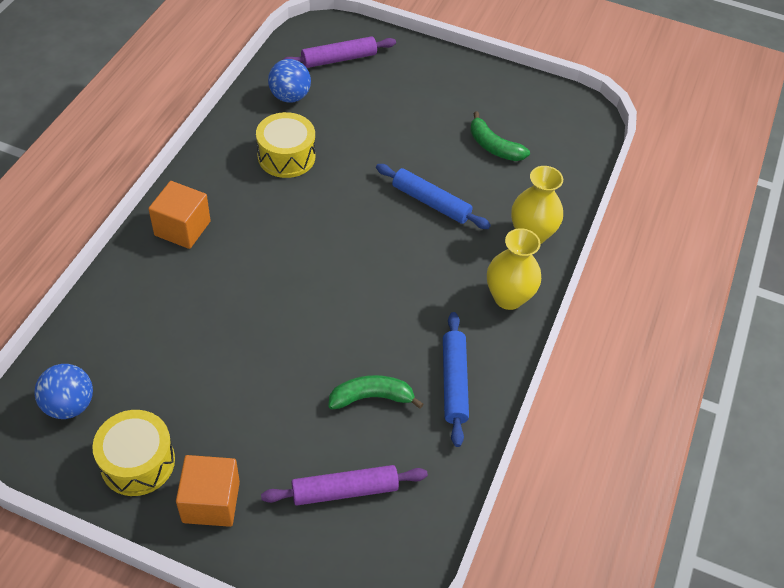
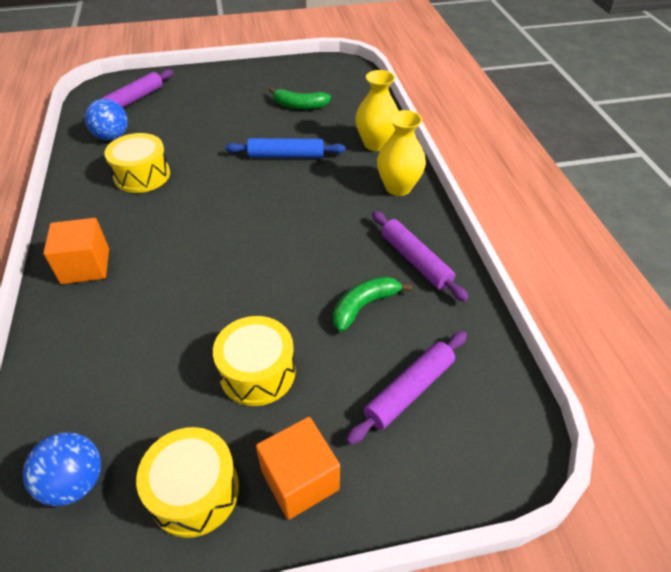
camera: 30 degrees left, 5 degrees down
(244, 401) = (257, 372): none -> yellow drum
(454, 382) = (415, 261): blue rolling pin -> purple rolling pin

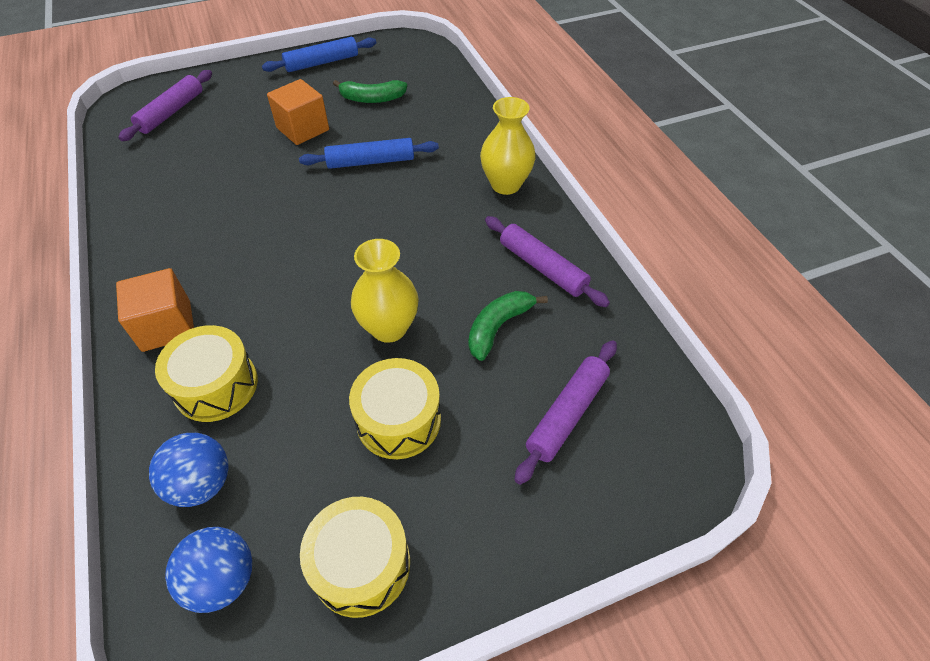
camera: 10 degrees left, 5 degrees up
(112, 137) = (156, 162): blue ball -> blue ball (202, 483)
(142, 175) = (206, 206): yellow drum -> yellow drum (216, 385)
(265, 73) = (322, 63): none -> blue rolling pin
(300, 480) = (473, 531): orange cube -> orange cube (303, 129)
(375, 144) = (469, 136): yellow vase -> yellow vase (389, 328)

